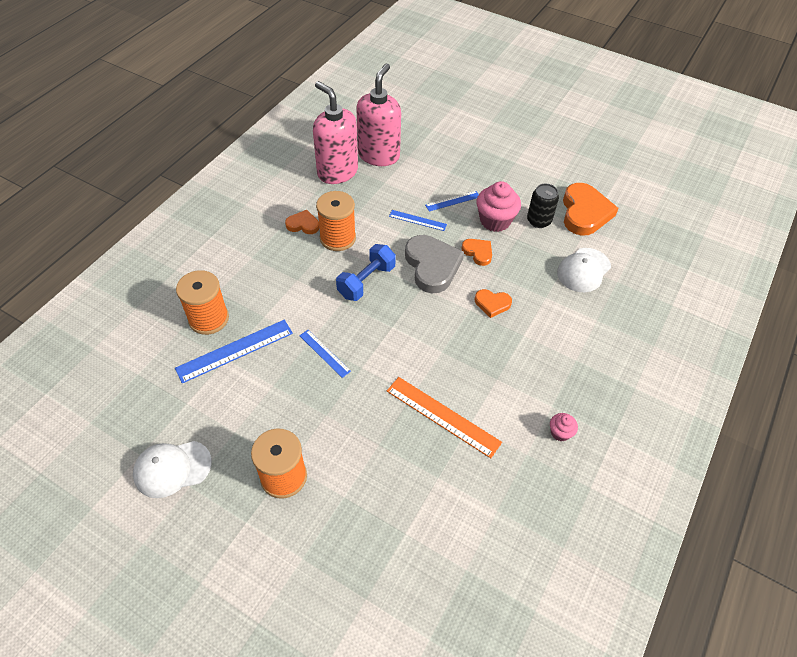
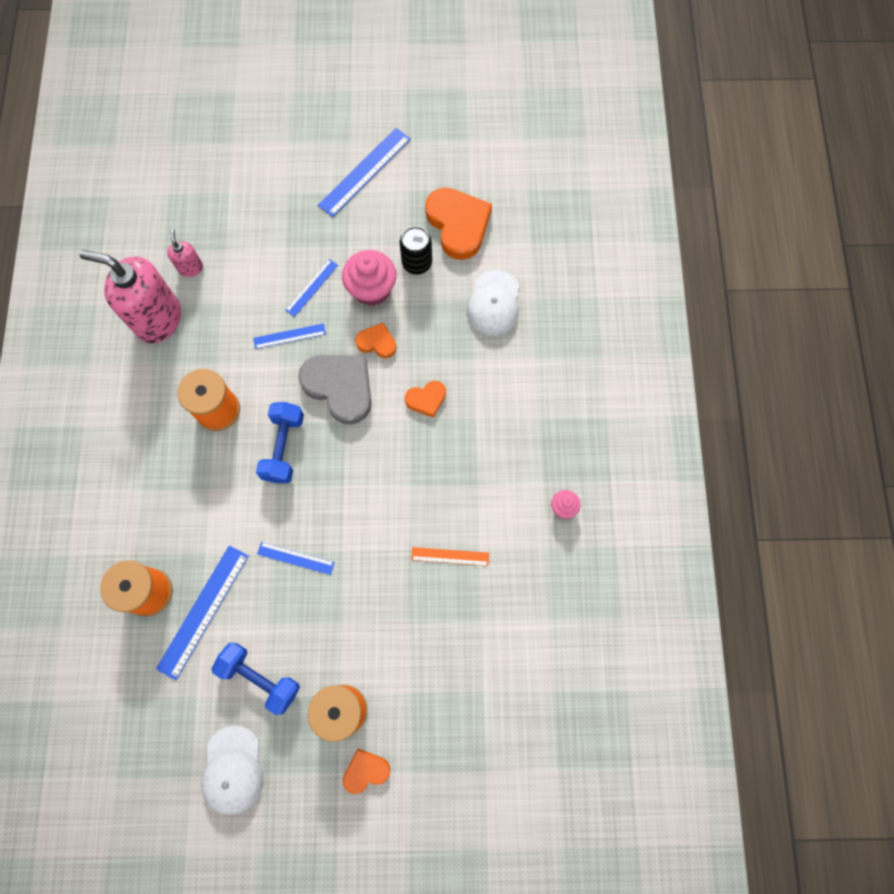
camera: 30 degrees left, 20 degrees up
(172, 468) = (233, 770): white cap -> white cap turned 45 degrees counterclockwise
(240, 417) = (260, 678): none -> blue dumbbell
(303, 224) = (168, 414): orange heart -> orange heart (365, 771)
(379, 155) = (191, 268): pink soap dispenser -> pink soap dispenser, size x0.46
(443, 416) = (450, 556): orange ruler -> orange ruler, size x0.57
(534, 156) = (364, 172): none -> blue ruler

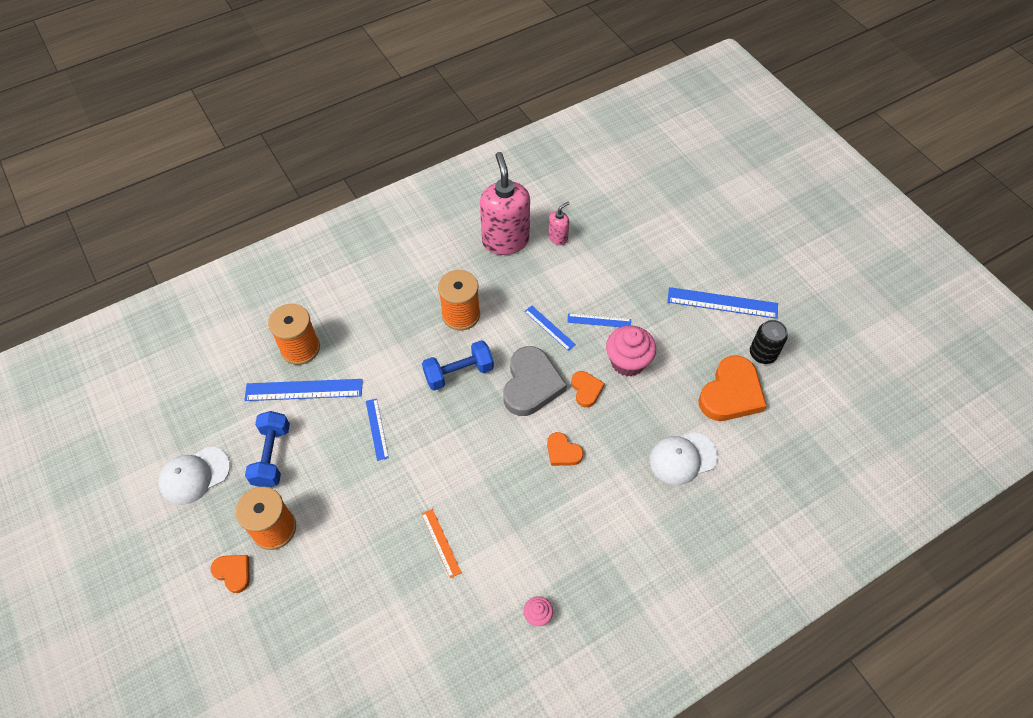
camera: 60 degrees right, 15 degrees down
(417, 263) = (674, 381): black can -> black can (762, 354)

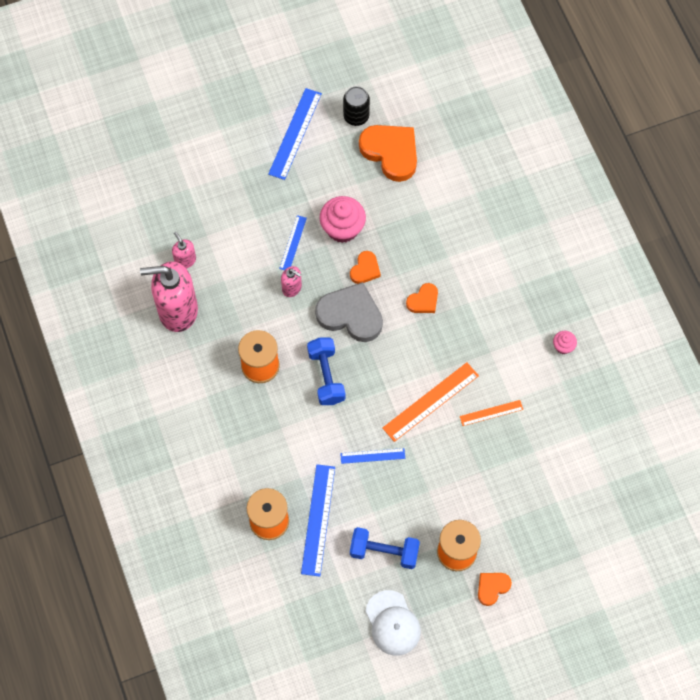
camera: 80 degrees left, 10 degrees up
(445, 476) = (430, 401): none -> orange ruler
(549, 328) = (292, 288): blue ruler -> pink soap dispenser
(586, 390) = (365, 269): orange heart -> orange heart turned 120 degrees clockwise
(682, 458) = (446, 207): white cap -> none

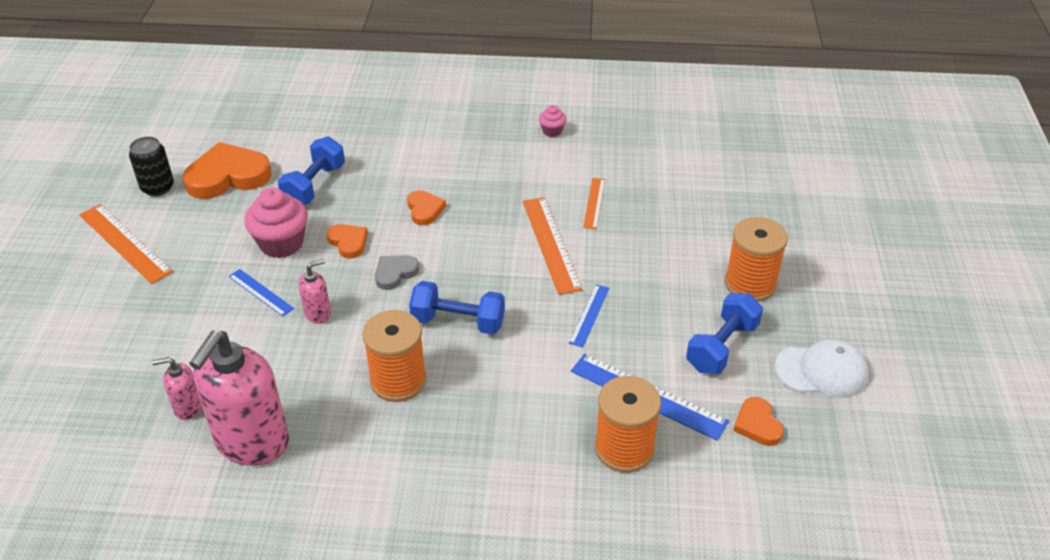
camera: 65 degrees left, 25 degrees down
(295, 133) = (124, 243): blue ruler -> orange ruler
(350, 315) = (395, 273): grey heart -> grey heart, size x0.52
(411, 214) = (314, 185): none -> blue dumbbell
(492, 587) = (807, 270): orange heart -> orange heart (757, 424)

